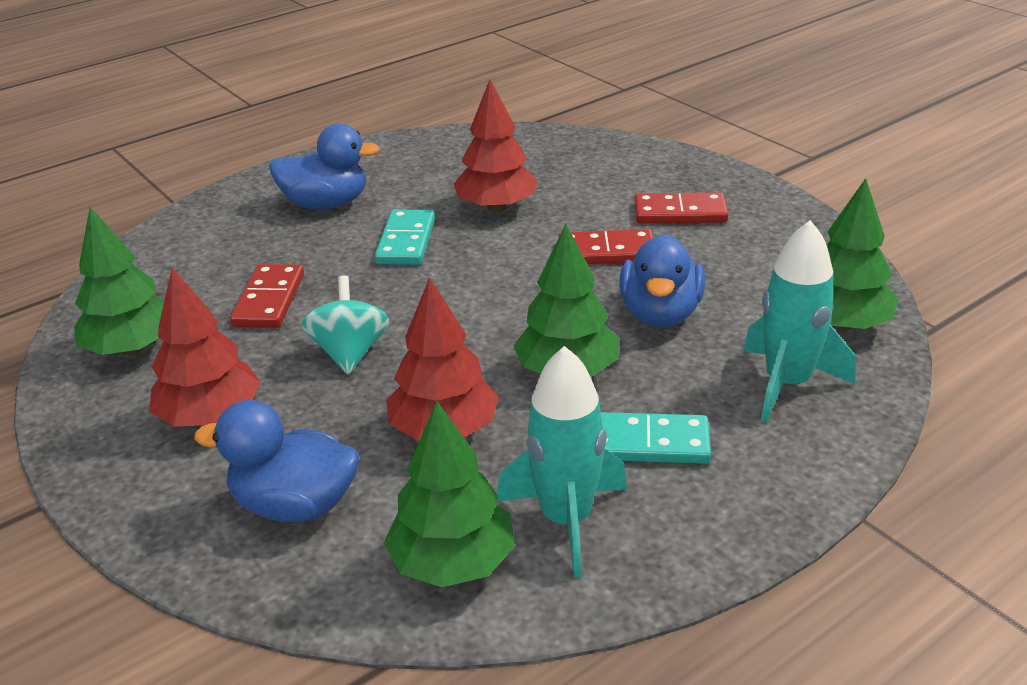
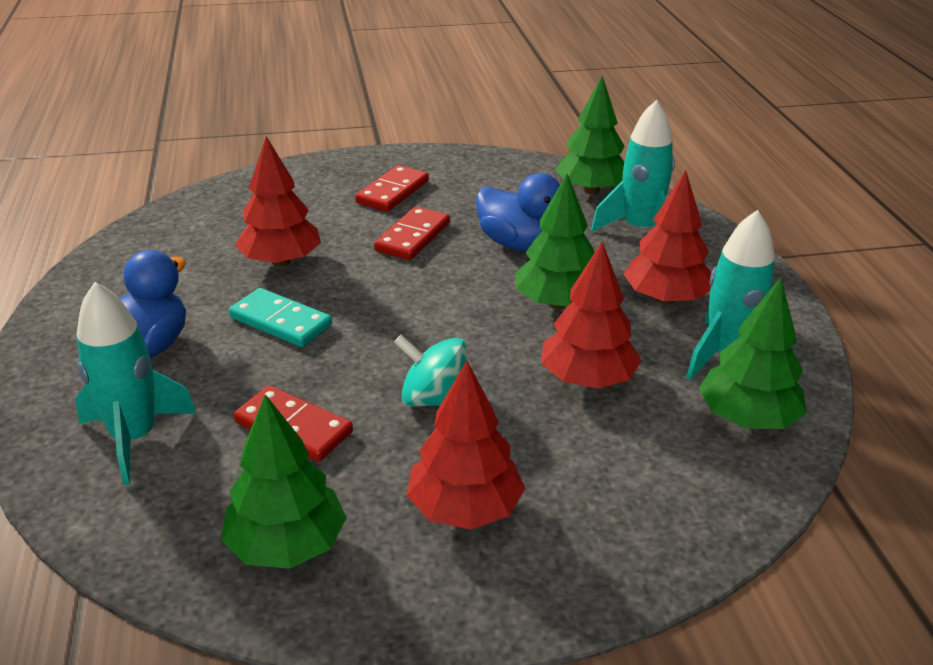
camera: 65 degrees left, 0 degrees up
(218, 243) = (134, 438): none -> turquoise rocket
(295, 505) = (633, 483): blue duck -> none
(647, 443) = (665, 299): turquoise domino -> red tree

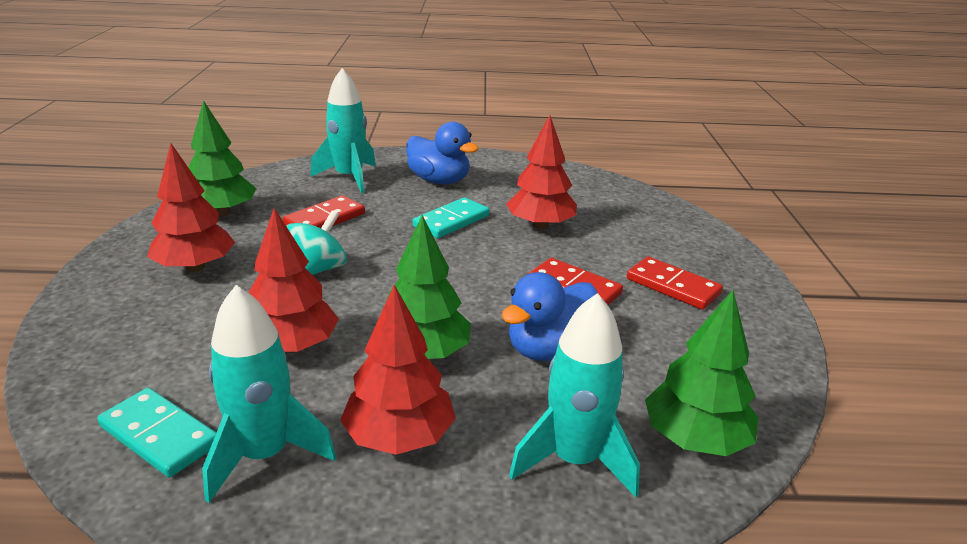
camera: 100 degrees right, 5 degrees down
(747, 419) = (160, 435): green tree -> turquoise domino

